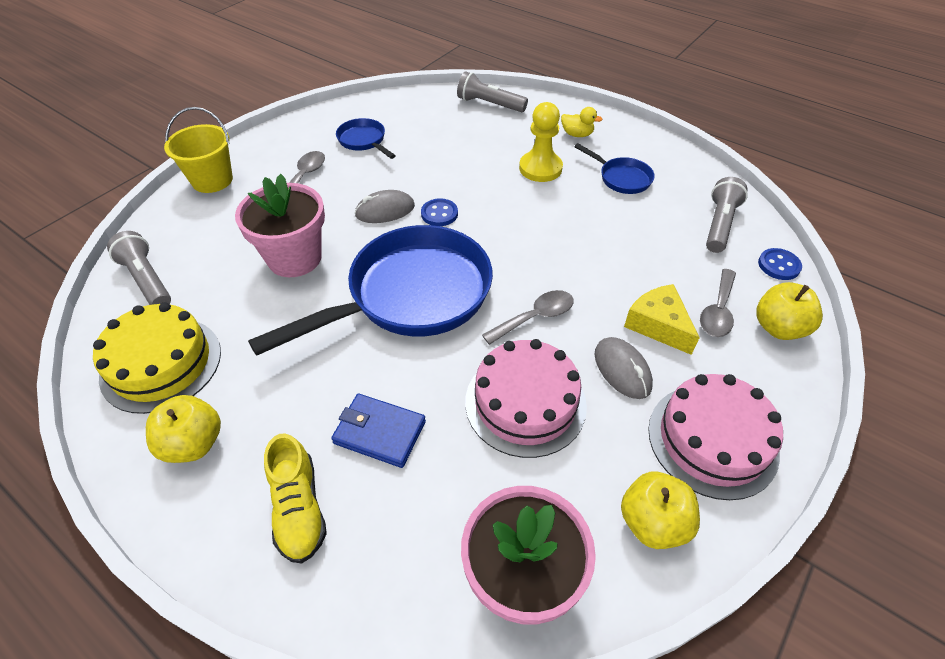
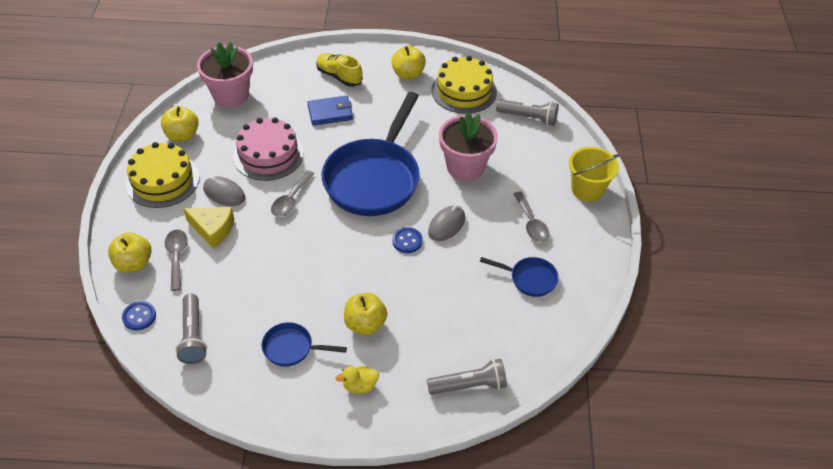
camera: 145 degrees right, 0 degrees up
(540, 168) = (365, 324): yellow pawn -> yellow apple
(712, 440) = (162, 180): pink cake -> yellow cake

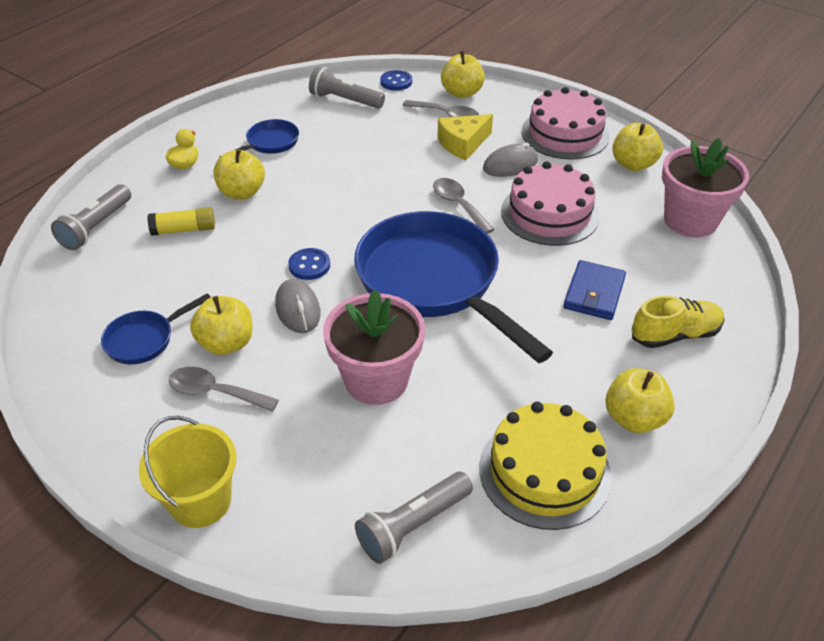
camera: 125 degrees right, 5 degrees down
(162, 180) = (565, 134): yellow cake -> pink cake
(429, 330) = (184, 230): none -> yellow glue stick
(498, 240) = (226, 343): none -> yellow apple

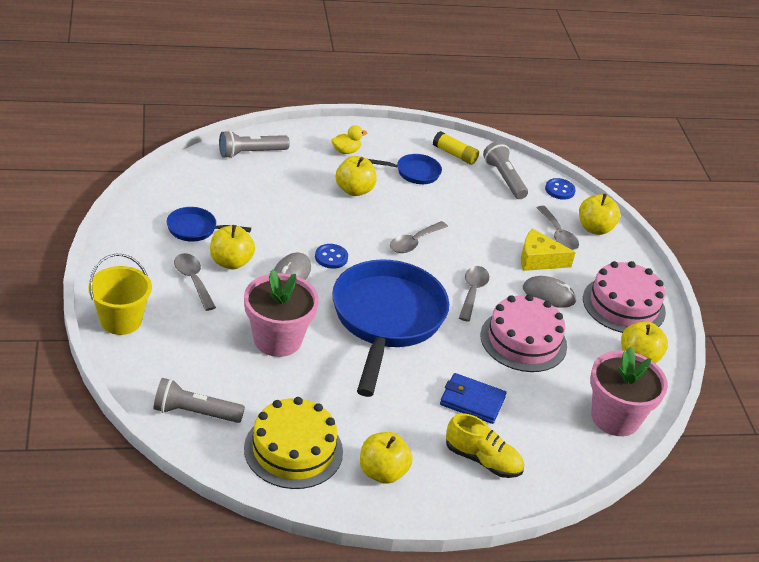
camera: 40 degrees right, 5 degrees down
(184, 230) = (293, 188): yellow glue stick -> yellow glue stick (454, 154)
(356, 200) = (414, 242): none -> grey spoon
(594, 293) = (472, 401): blue wallet -> blue wallet turned 45 degrees clockwise

